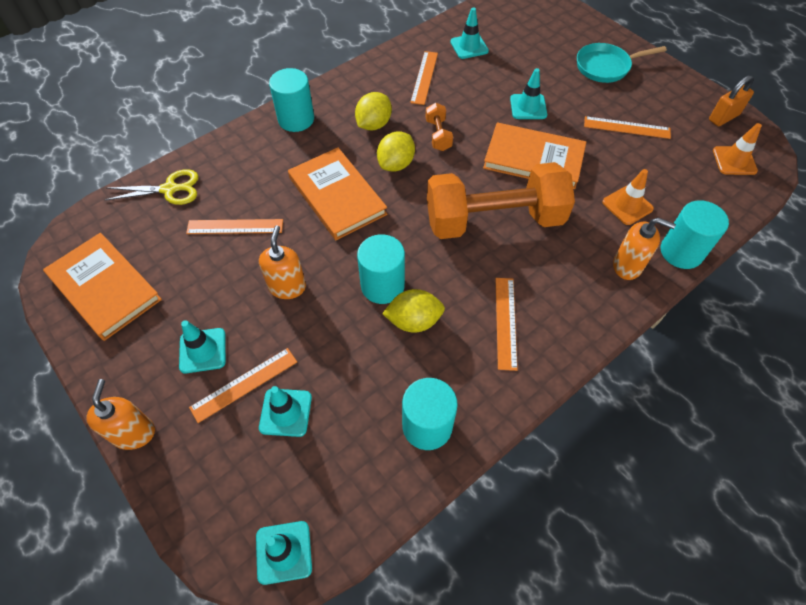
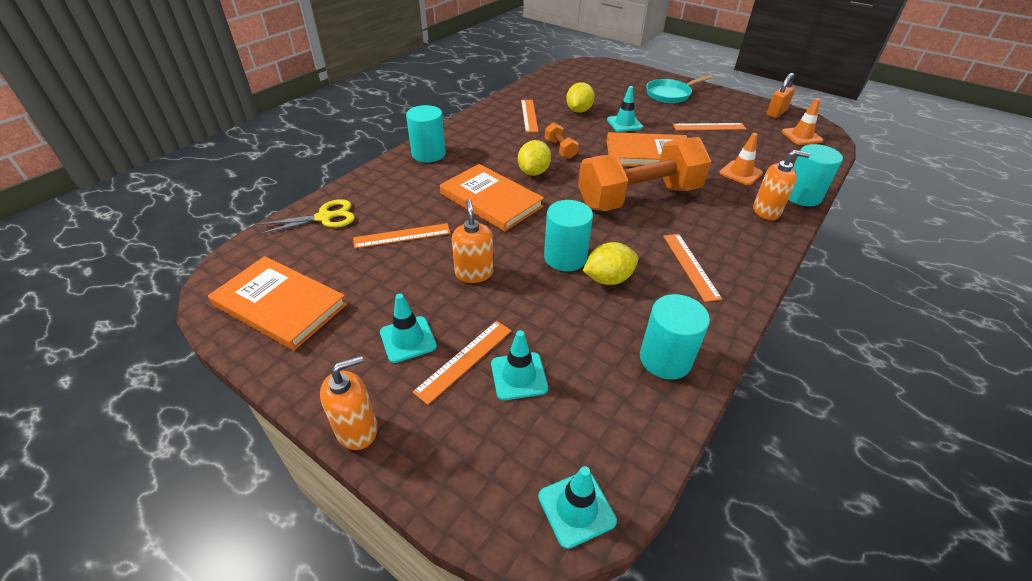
camera: 15 degrees left, 15 degrees down
(134, 433) = (357, 429): orange soap dispenser -> orange soap dispenser turned 75 degrees clockwise
(374, 124) = (500, 149): yellow lemon -> yellow lemon (579, 111)
(469, 46) = (556, 94): turquoise traffic cone -> none

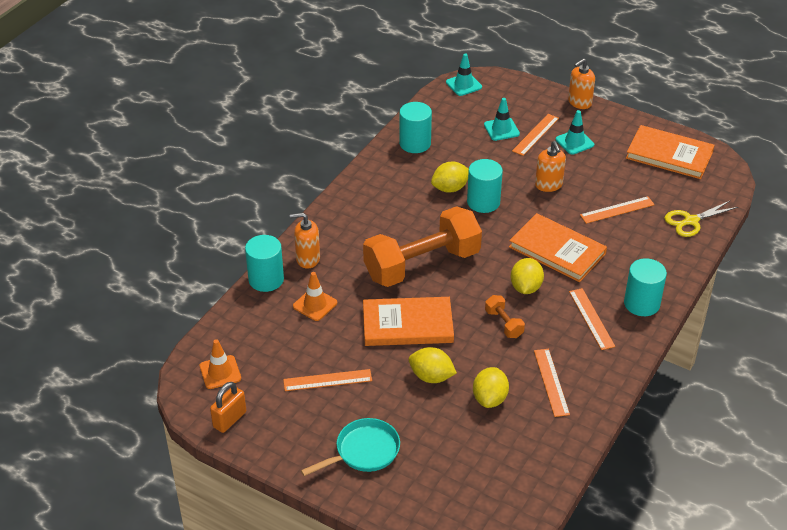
camera: 175 degrees right, 0 degrees up
(624, 123) = (431, 377): turquoise traffic cone -> yellow lemon
(690, 266) = (387, 203): orange ruler -> orange ruler (591, 318)

